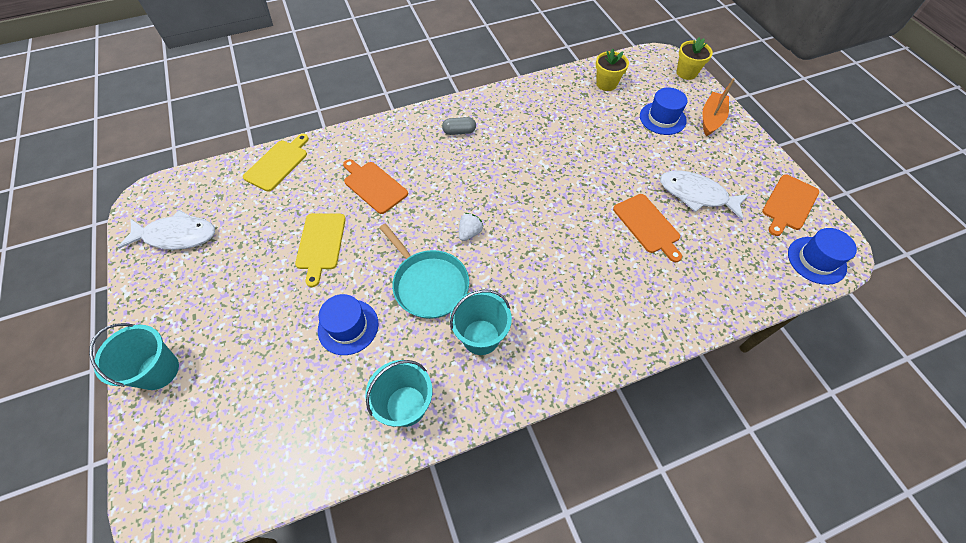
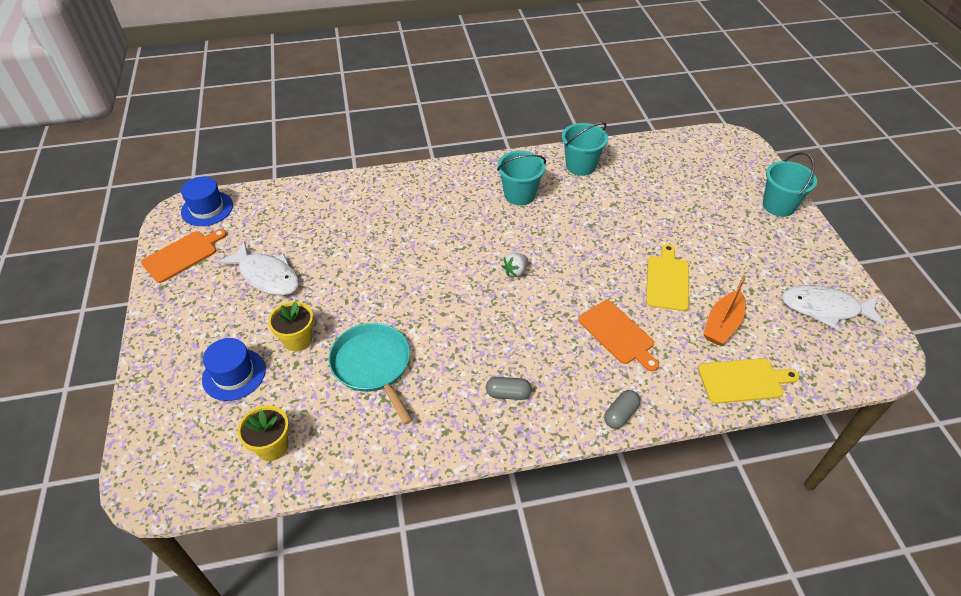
camera: 170 degrees left, 10 degrees down
(278, 163) = (743, 380): yellow cutting board -> yellow cutting board turned 135 degrees counterclockwise
(348, 327) = (629, 214): blue hat -> none
(377, 129) = (620, 414): none -> grey capsule
(428, 284) = (560, 234): turquoise pan -> turquoise pan (373, 365)
(648, 225) = (336, 255): orange cutting board -> none
(686, 73) = (140, 449): yellow flower pot -> yellow flower pot (298, 340)
(711, 119) = (174, 364): orange boat -> orange boat (722, 324)

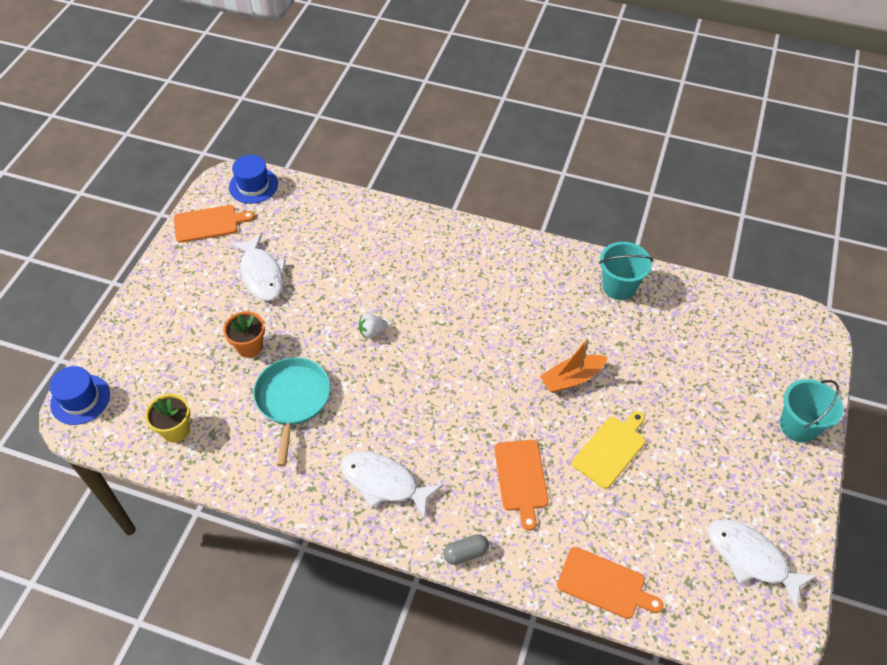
camera: 30 degrees right, 5 degrees up
(234, 374) = (185, 353): blue hat -> blue hat (80, 399)
(298, 340) = (249, 346): yellow flower pot -> orange flower pot
(508, 394) = (384, 483): grey capsule -> white fish
(515, 271) = (473, 370): white strawberry -> white strawberry (372, 332)
(519, 195) = (534, 292): turquoise bucket -> none
(722, 324) = (629, 520): orange boat -> orange boat (572, 378)
(743, 380) = (604, 584): yellow cutting board -> orange cutting board

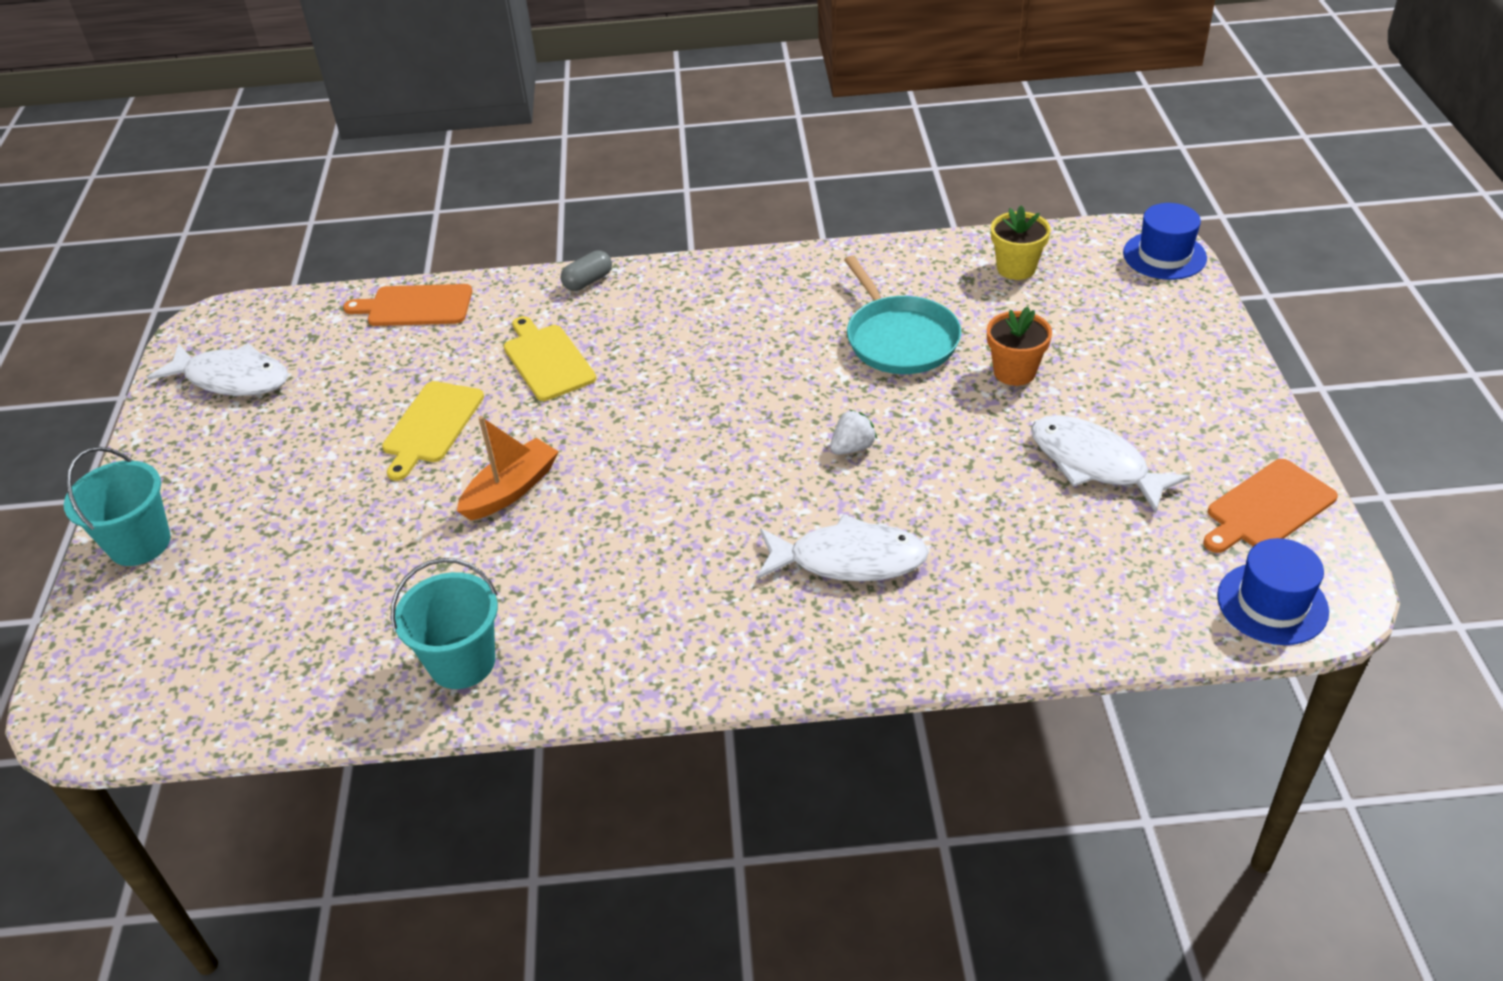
camera: 160 degrees right, 10 degrees down
(384, 483) = (720, 304): white fish -> white fish (849, 560)
(521, 478) = (547, 360): orange cutting board -> yellow cutting board

